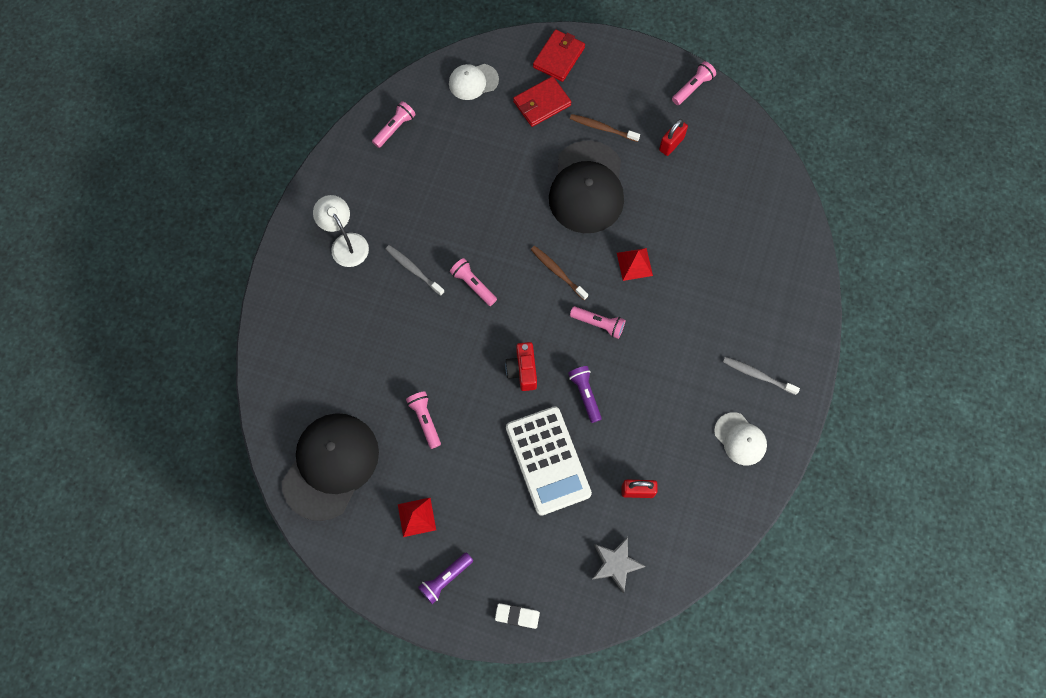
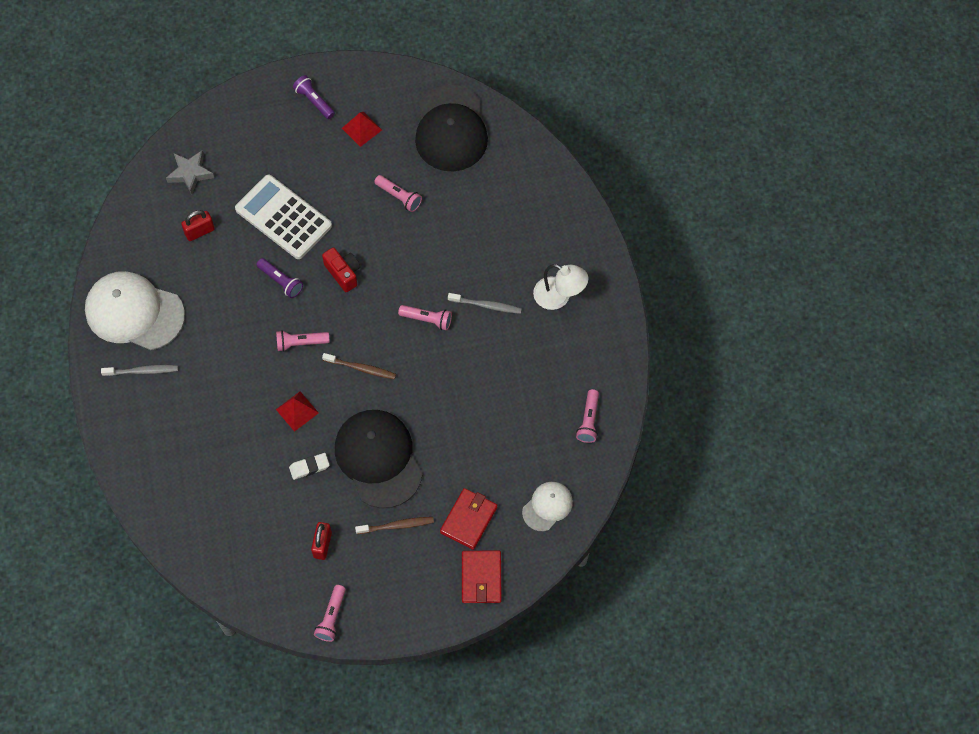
camera: 150 degrees right, 5 degrees down
(445, 579) = (314, 101): purple flashlight -> purple flashlight turned 60 degrees counterclockwise
(517, 616) = (246, 104): white eraser -> white eraser (309, 467)
(740, 439) = (134, 312): white cap -> white cap, size x1.92

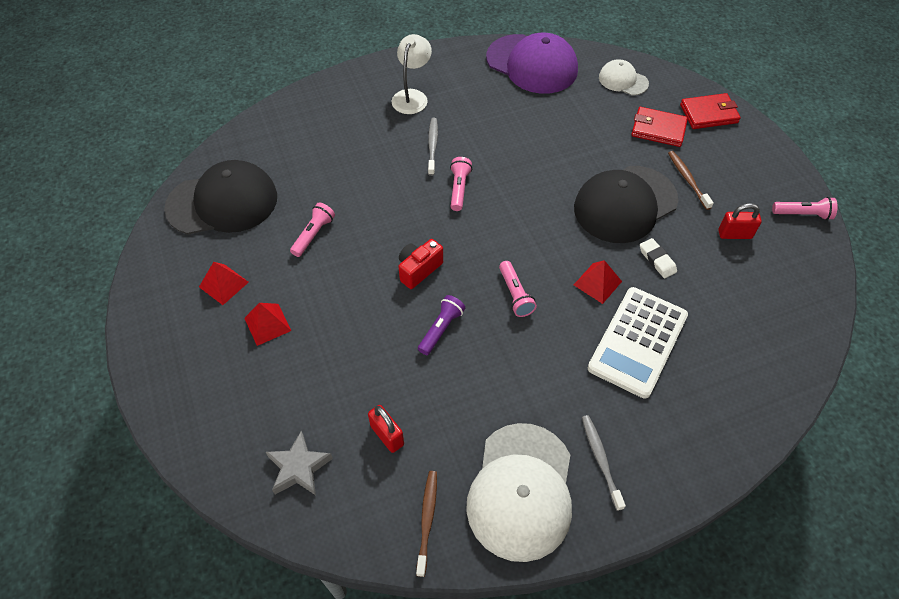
camera: 100 degrees left, 10 degrees down
(283, 217) = (354, 343): white calculator -> white calculator (637, 342)
(314, 101) = (182, 341): purple flashlight -> none
(315, 158) = (267, 324): none -> red pyramid
(361, 368) = (530, 235): brown toothbrush -> brown toothbrush (427, 520)
(588, 420) = (532, 64): pink flashlight -> purple cap

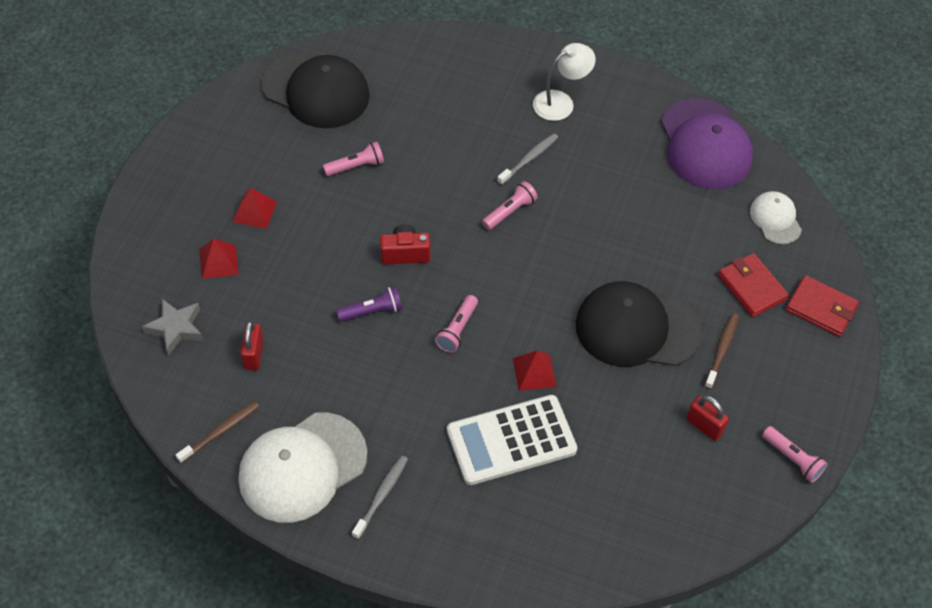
camera: 40 degrees right, 0 degrees up
(224, 284) = (254, 158): red pyramid -> red pyramid (219, 261)
(657, 260) = (607, 393): white eraser -> none

